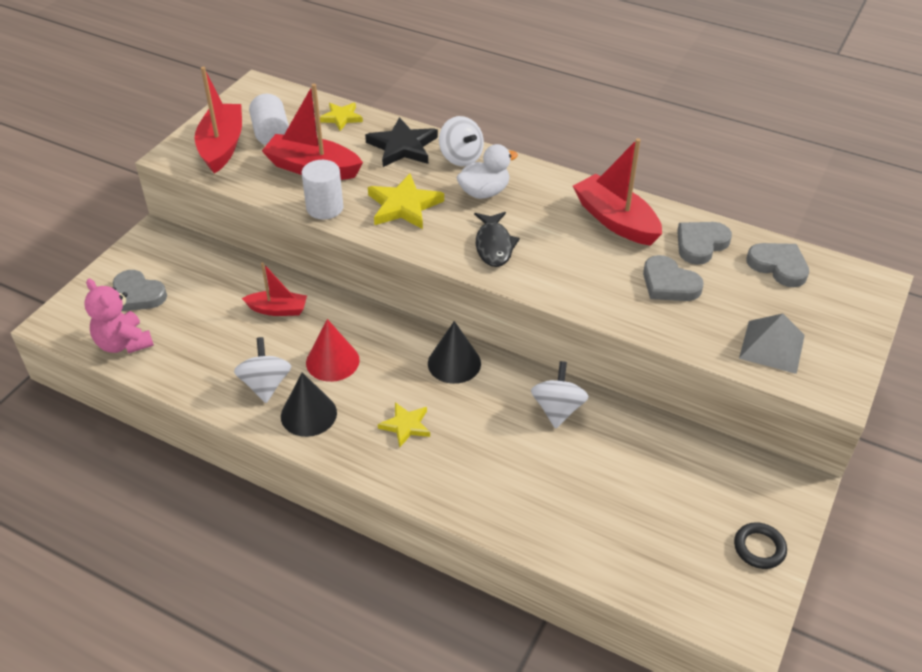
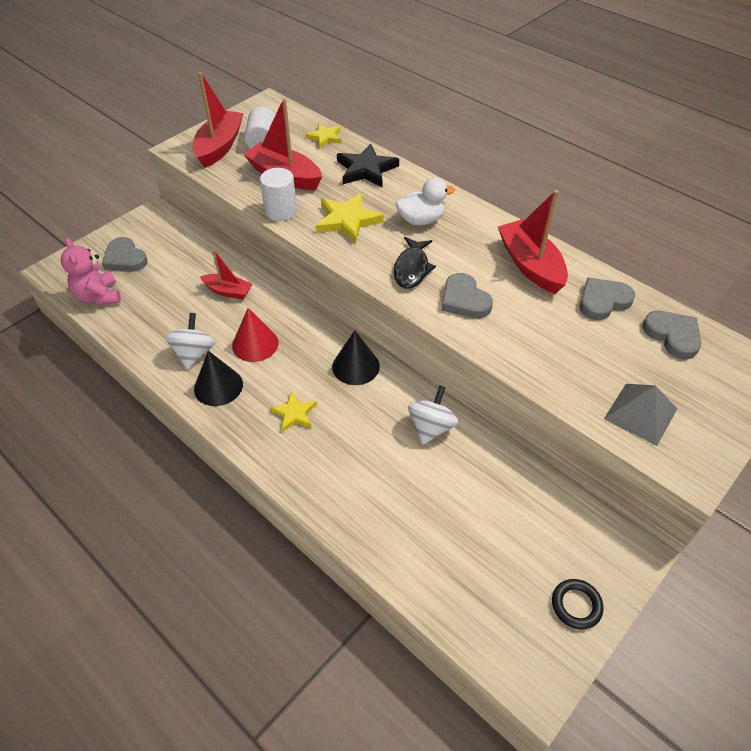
camera: 15 degrees right, 5 degrees up
(461, 157) = (412, 186): white spinning top -> none
(669, 284) = (560, 333): grey heart -> grey heart (464, 300)

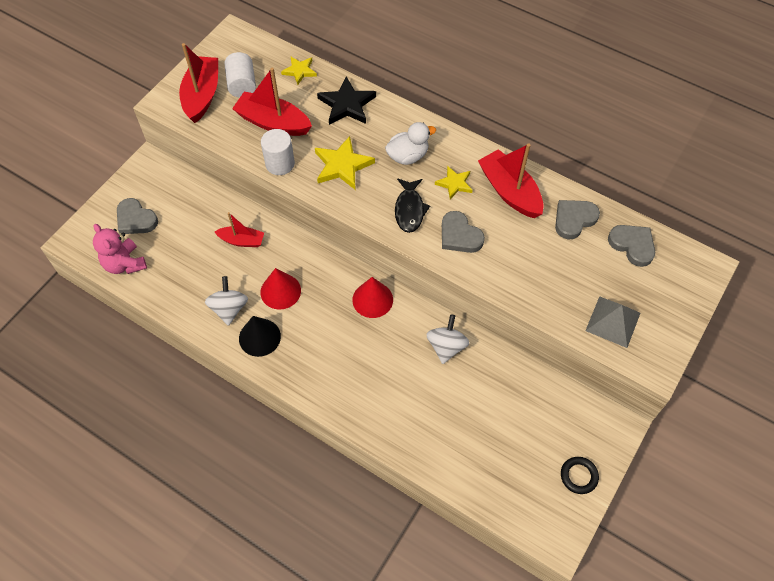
camera: 10 degrees left, 10 degrees up
(294, 413) = (331, 352): yellow star -> yellow star (454, 183)
(355, 366) = (372, 299): black cone -> red cone

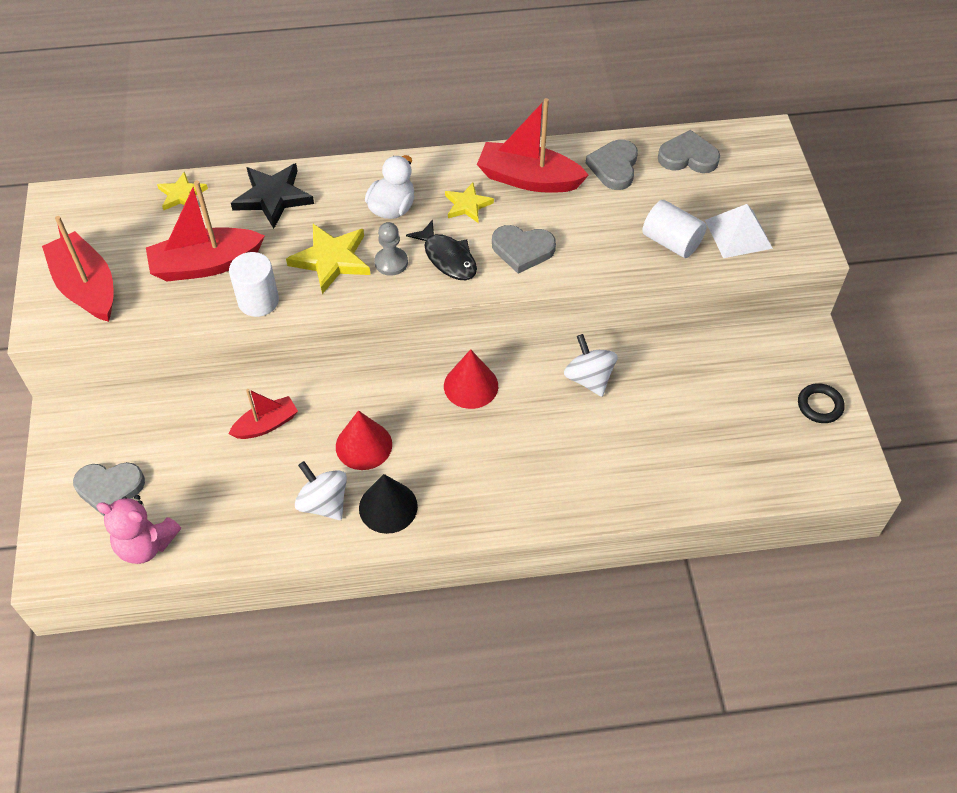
camera: 40 degrees left, 5 degrees down
(242, 84) = (125, 247): white cylinder -> white cylinder (671, 242)
(374, 190) = (391, 262): none -> grey pawn
(613, 321) = (738, 234): grey pyramid -> white pyramid

